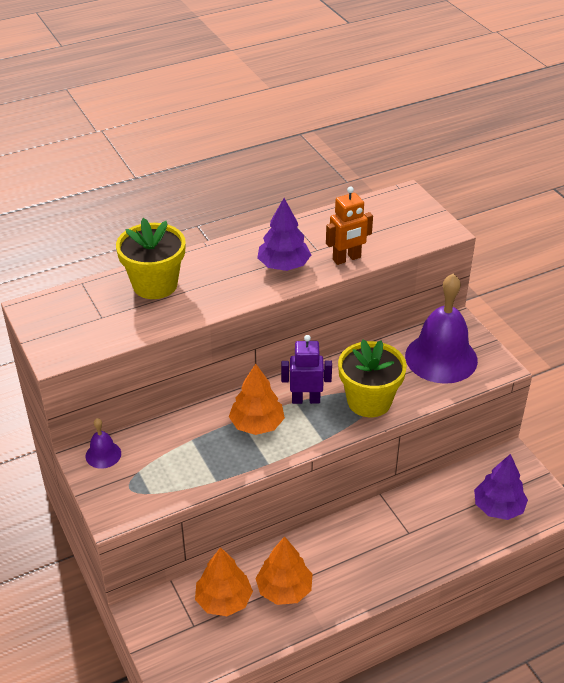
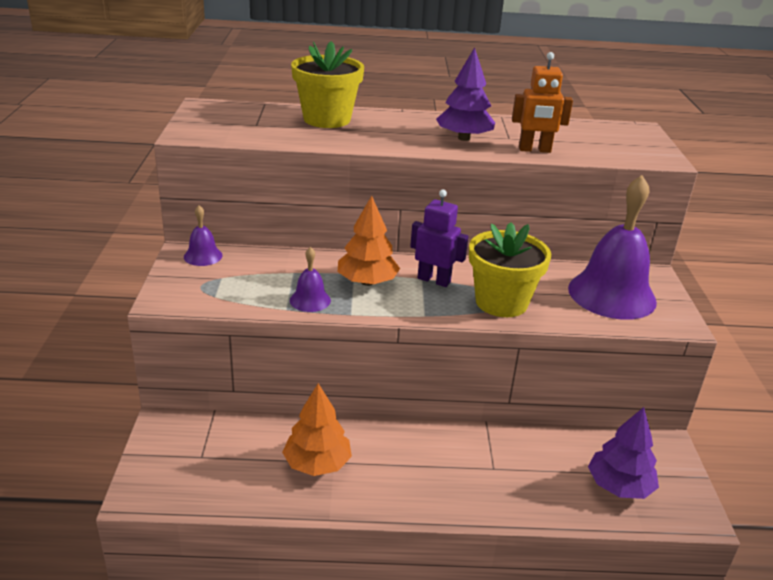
camera: 25 degrees right, 10 degrees down
(223, 600) = (249, 447): orange tree -> none
(227, 463) = (310, 300): none -> purple bell

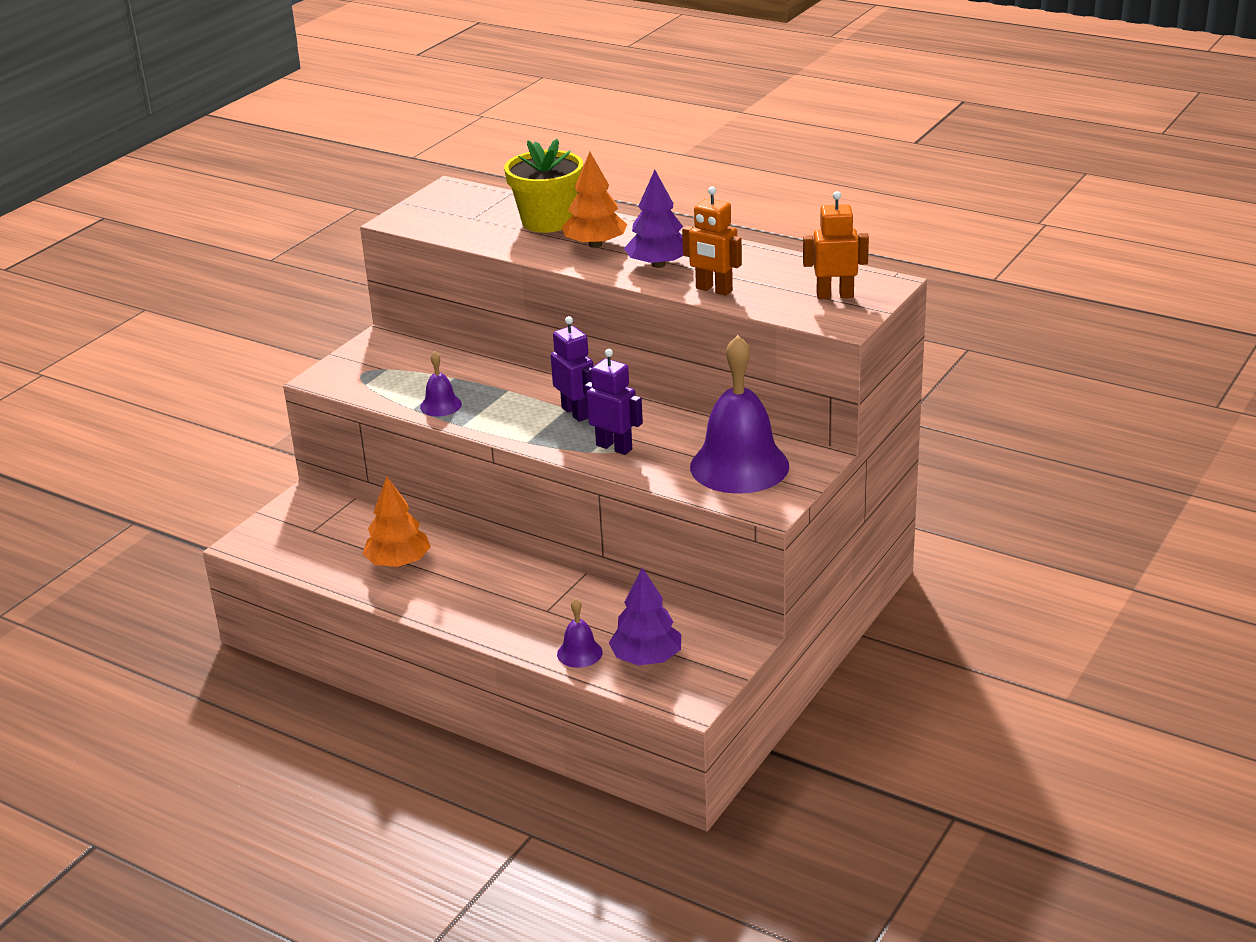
camera: 35 degrees right, 0 degrees up
(203, 256) = (390, 345): purple bell -> purple bell (579, 653)
(367, 282) = (510, 400): orange tree -> orange tree (595, 244)
(501, 302) = (614, 447): yellow flower pot -> purple robot
(623, 141) = (835, 295): none -> orange robot

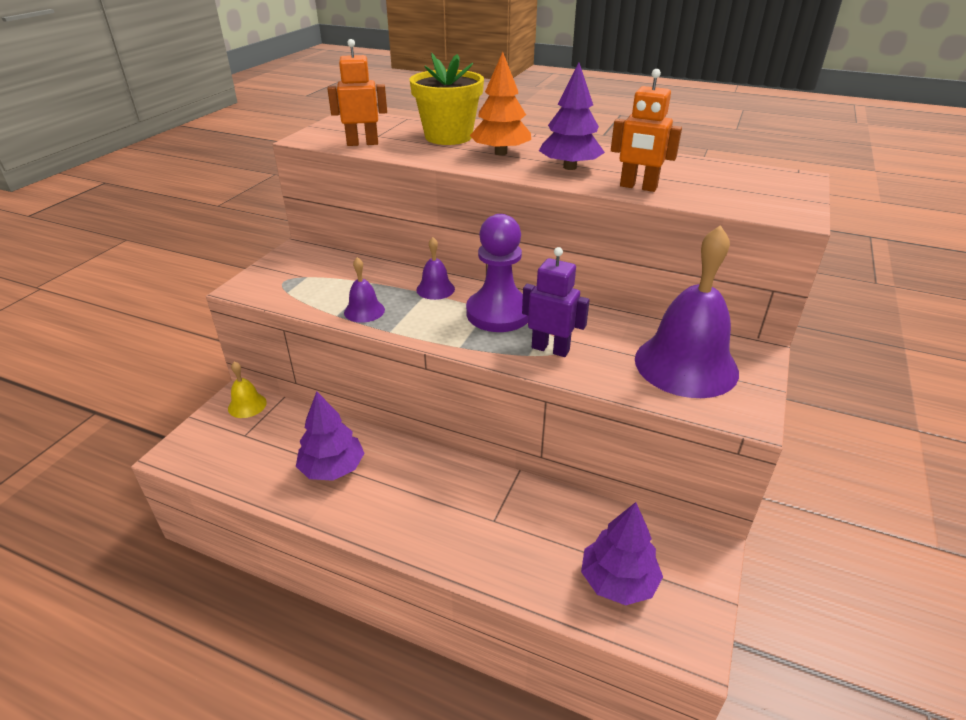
camera: 10 degrees left, 5 degrees up
(315, 504) = (247, 405): none -> yellow bell
(398, 562) = (332, 468): orange tree -> purple tree
(576, 413) = (498, 313): purple robot -> purple pawn
(579, 653) = (544, 579): purple bell -> purple bell (435, 289)
(835, 295) = (760, 189): orange robot -> orange robot (362, 143)

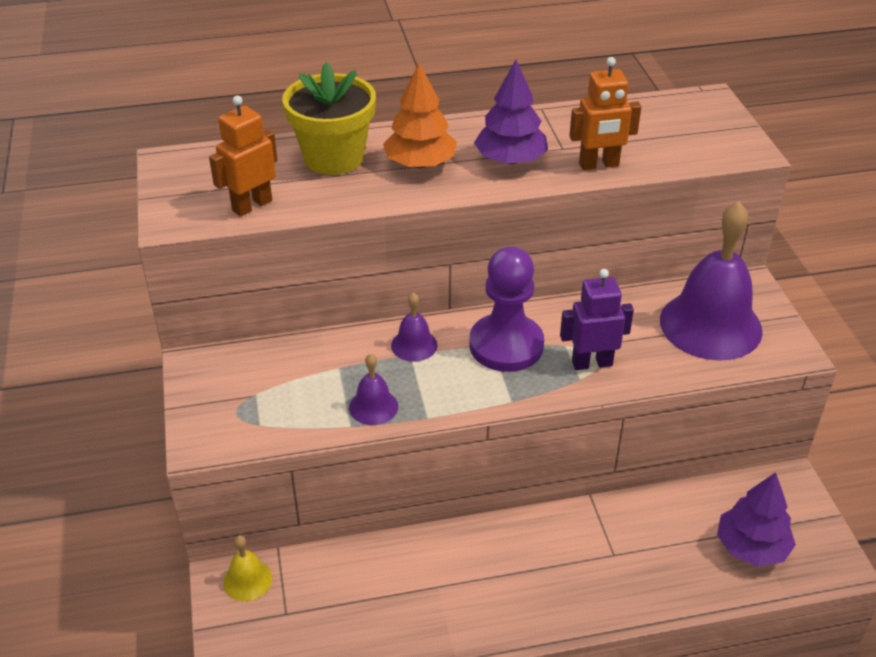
camera: 35 degrees left, 5 degrees up
(332, 468) = (420, 593): purple tree -> none

